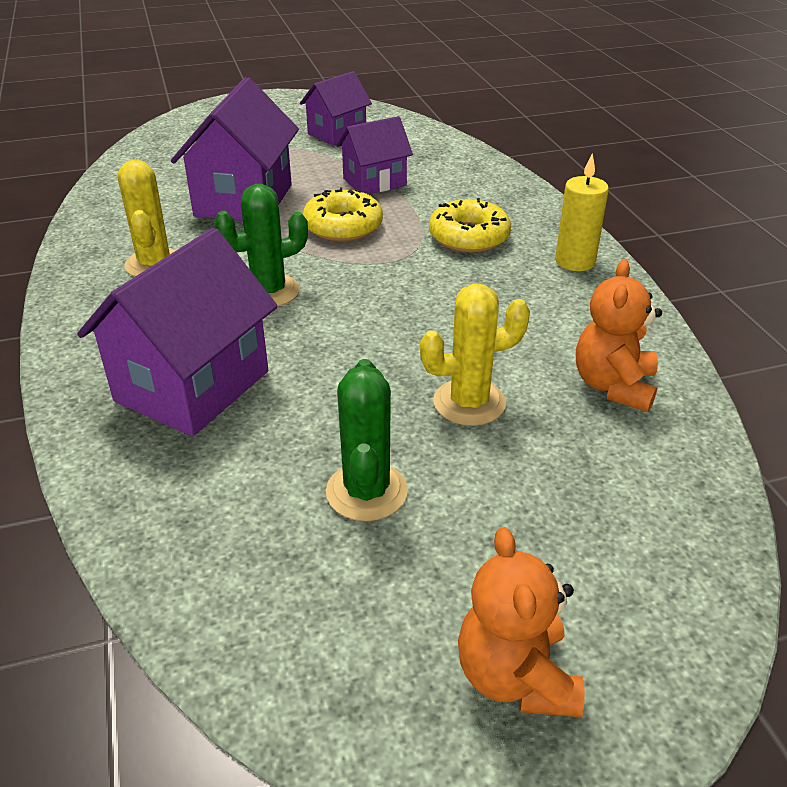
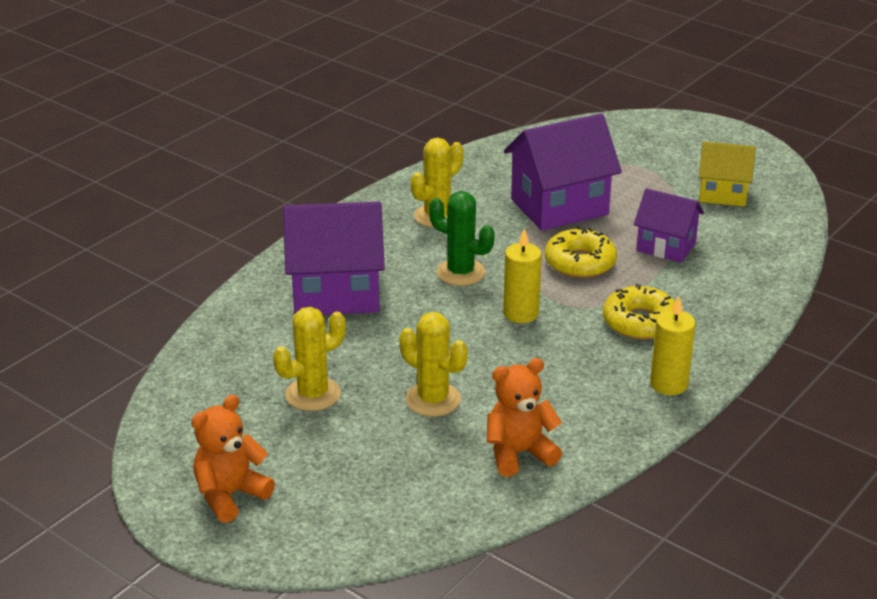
camera: 55 degrees right, 5 degrees down
(337, 133) = (722, 194): purple house -> yellow house
(366, 491) = (313, 394): green cactus -> yellow cactus
(382, 287) = (521, 313): none -> yellow candle

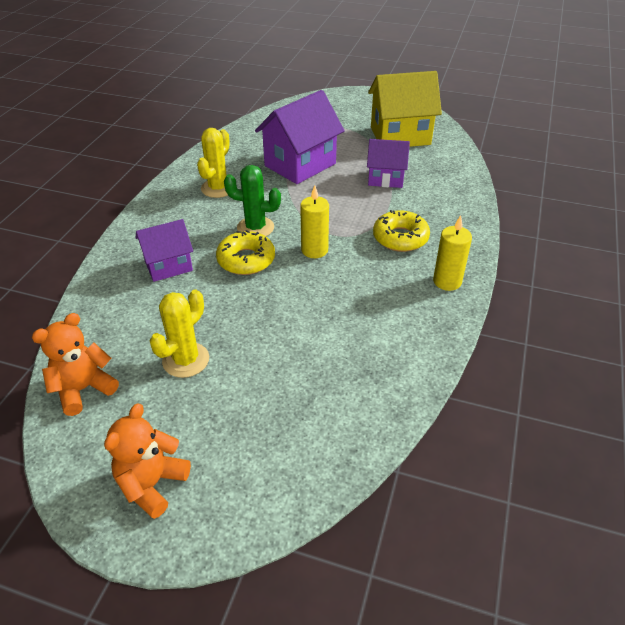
camera: 20 degrees left, 10 degrees up
(336, 293) = (168, 266): purple house -> purple house, size x0.61
(433, 400) = (284, 339): yellow cactus -> none
(519, 453) = (373, 370): orange teddy bear -> orange teddy bear (83, 389)
(580, 263) = (335, 202): yellow donut -> yellow donut (246, 260)
(722, 194) = (400, 136): yellow house -> yellow house, size x1.65

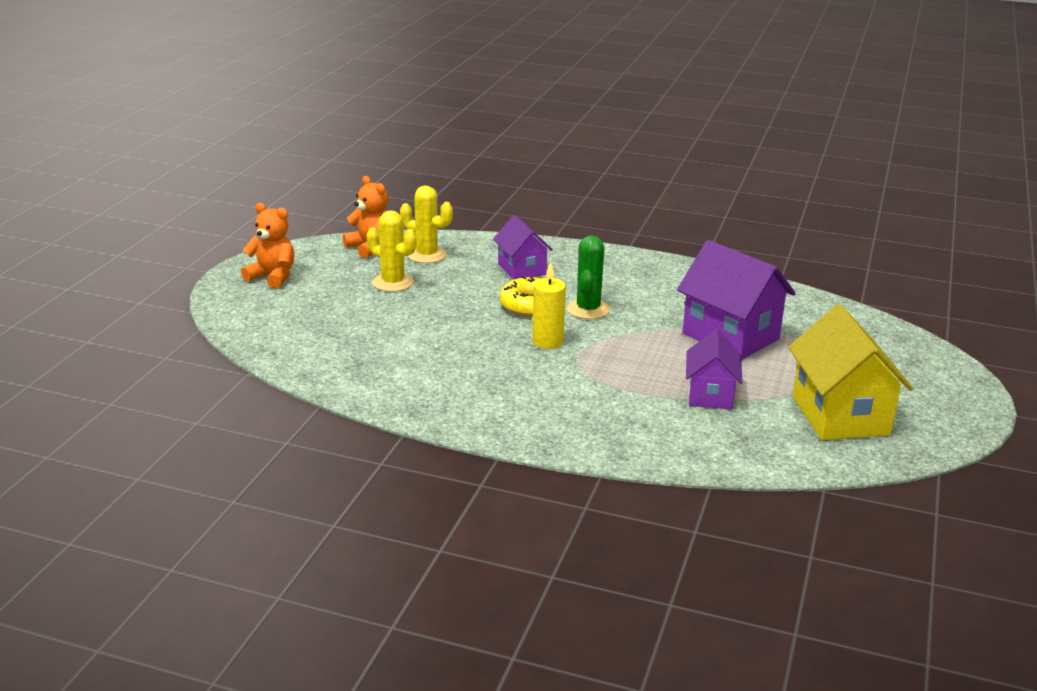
camera: 90 degrees right, 15 degrees down
(218, 188) = (664, 288): yellow cactus -> yellow cactus (427, 255)
(400, 238) = (573, 396): yellow donut -> none
(447, 281) = (488, 419): yellow candle -> none

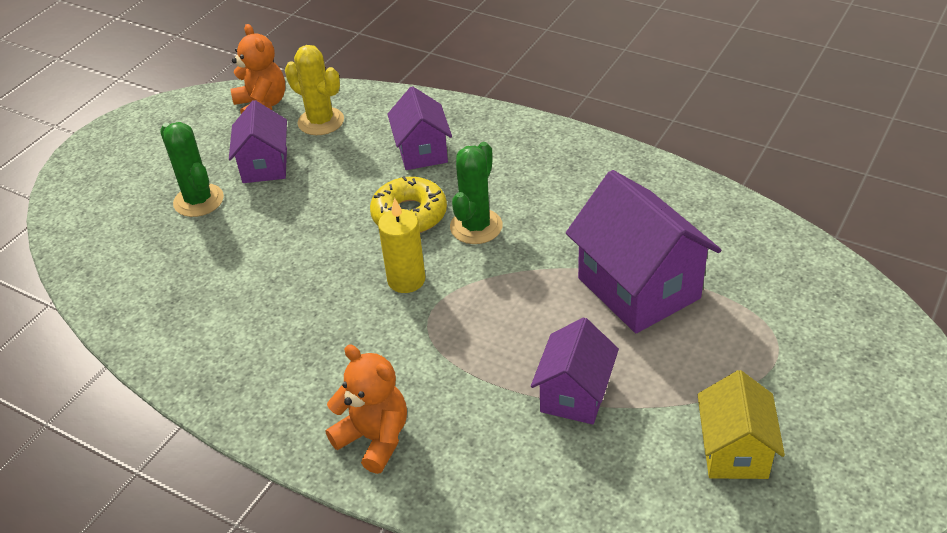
camera: 15 degrees right, 15 degrees up
(272, 277) = (136, 148): orange teddy bear -> orange teddy bear (374, 438)
(347, 305) = (198, 200): none -> green cactus
(393, 283) = (265, 165): yellow cactus -> purple house
(840, 415) = (734, 451): yellow house -> yellow house, size x0.61

